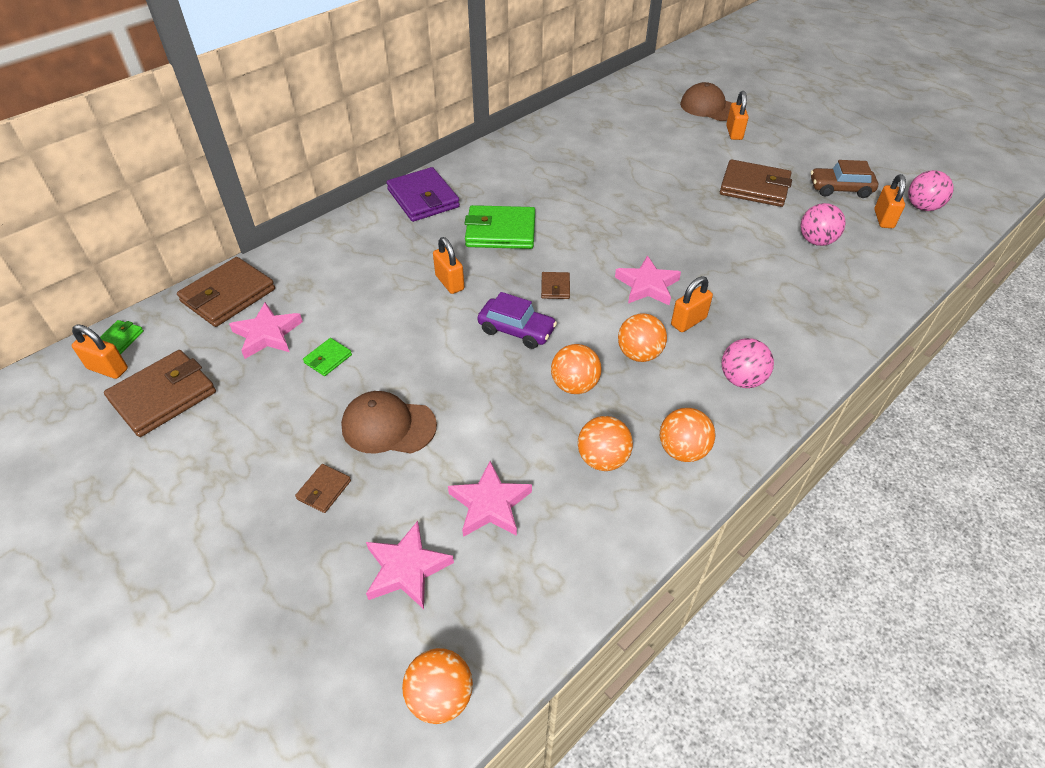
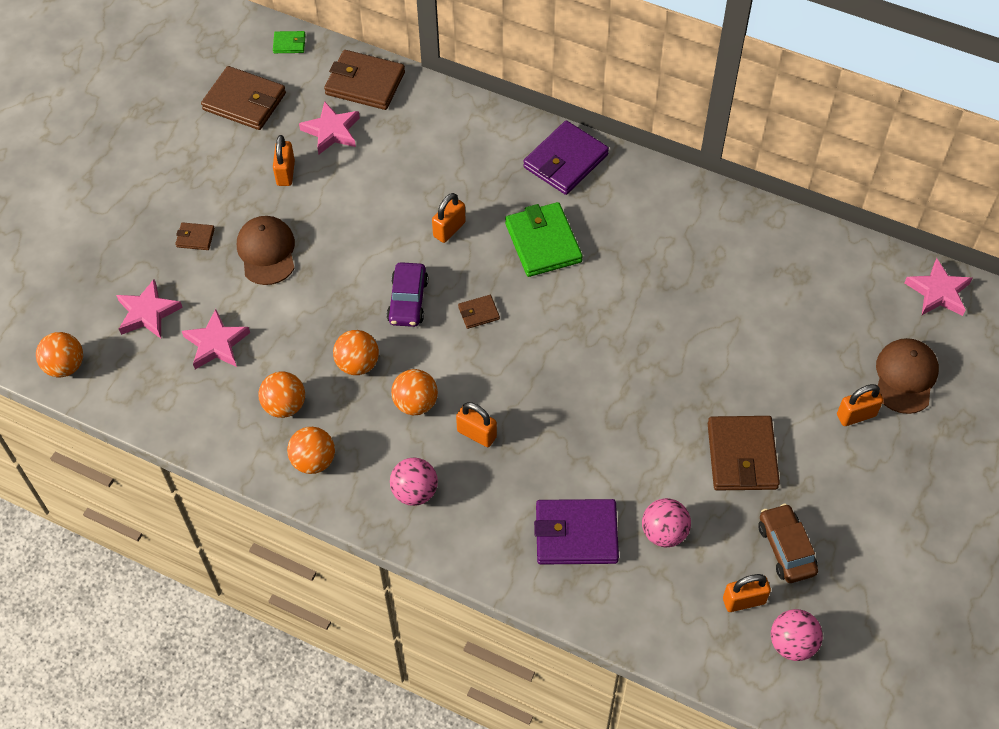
camera: 70 degrees right, 10 degrees up
(108, 369) = (258, 54): orange padlock -> orange padlock (286, 173)
(328, 359) = (321, 183): green wallet -> none
(647, 285) = (515, 388): pink star -> pink star (938, 292)
(809, 288) = (576, 534): none -> purple wallet

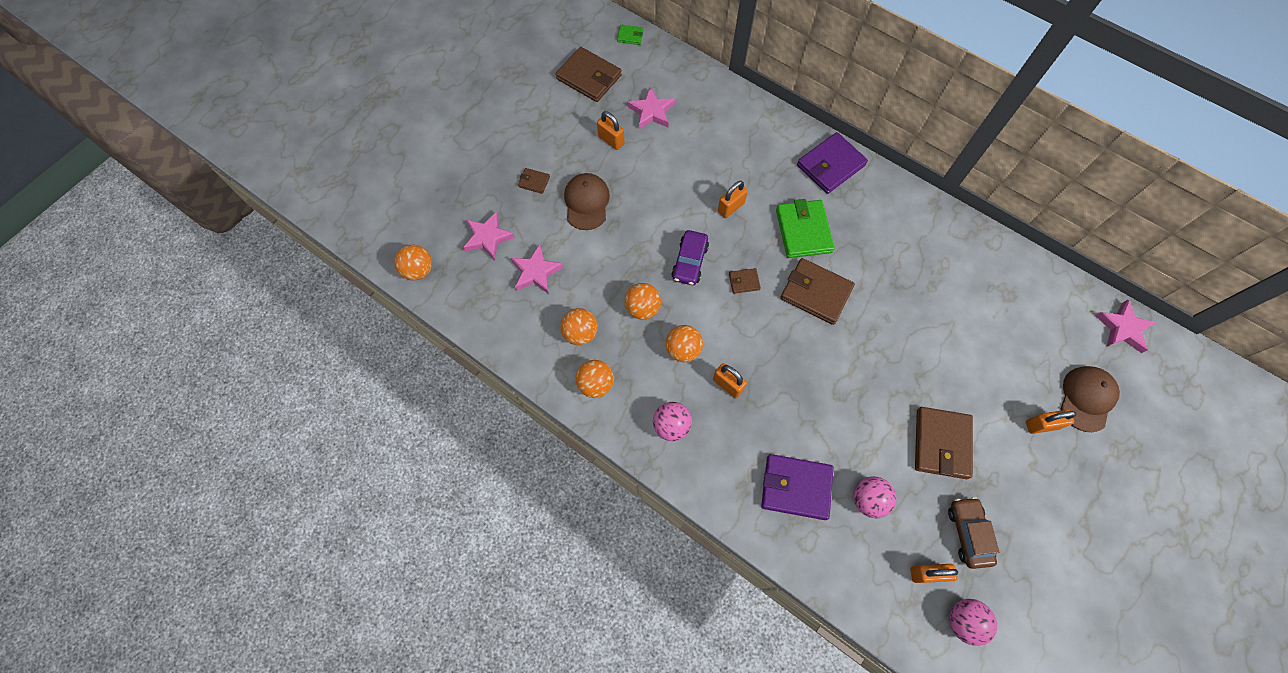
camera: 10 degrees right, 10 degrees up
(286, 173) = (611, 140): orange padlock -> orange padlock turned 60 degrees counterclockwise
(365, 83) = (683, 77): brown wallet -> brown wallet (815, 293)

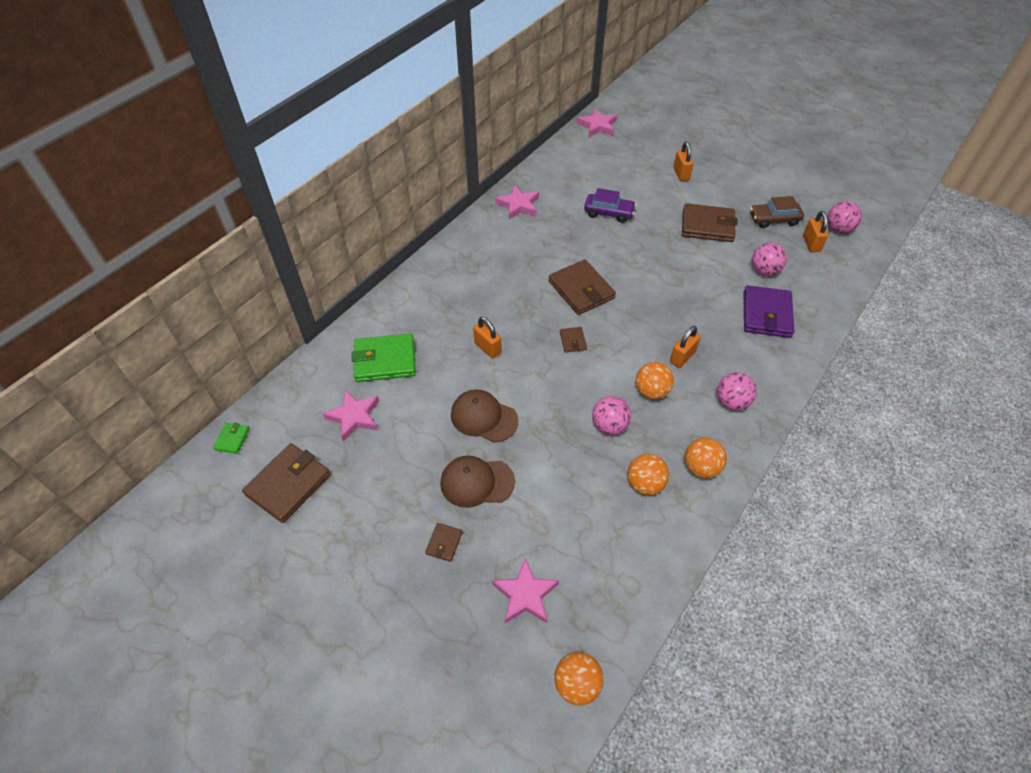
camera: 90 degrees left, 15 degrees down
(536, 272) = (572, 534): pink star -> pink star (518, 205)
(611, 140) = (390, 458): orange padlock -> none
(642, 308) = (609, 425): orange ball -> pink ball
(689, 262) = (552, 384): purple car -> purple car (609, 213)
(803, 231) = (515, 294): green wallet -> green wallet (385, 360)
(815, 293) = (581, 290): brown wallet -> brown wallet turned 60 degrees counterclockwise
(830, 165) = (442, 270): purple wallet -> none
(1087, 398) = (656, 150): brown cap -> brown cap (484, 417)

